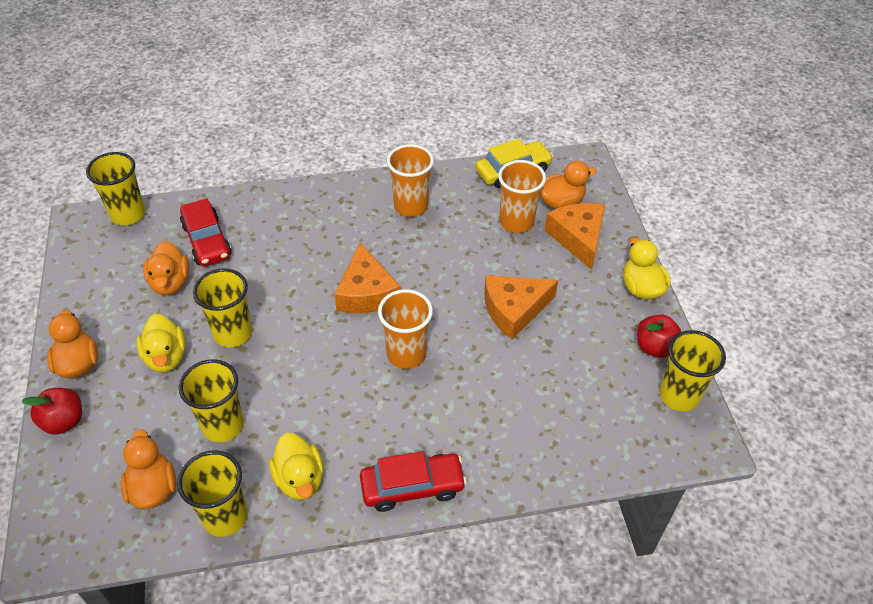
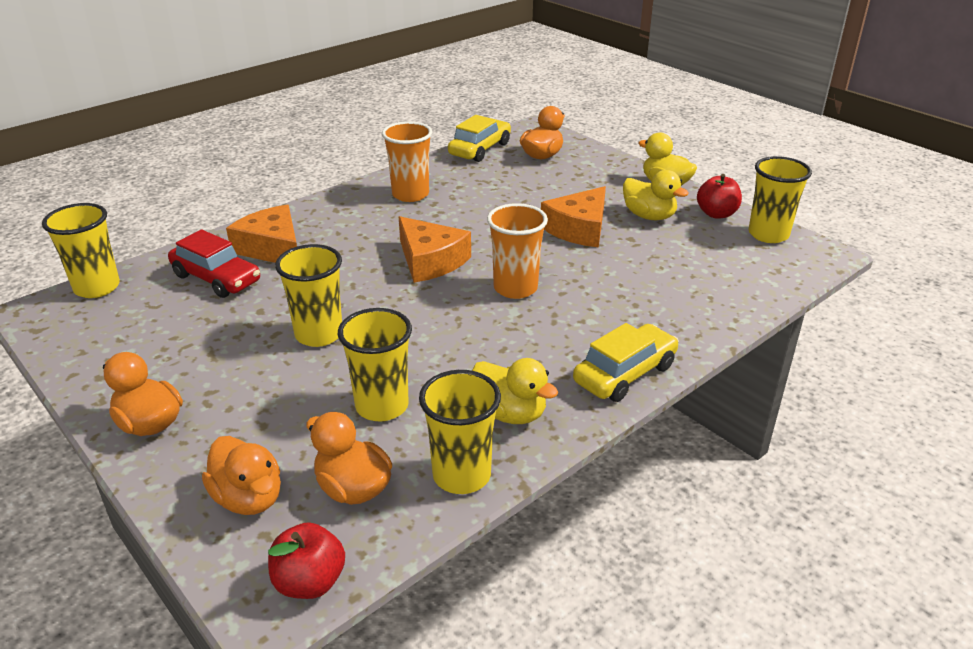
camera: 30 degrees left, 15 degrees down
(64, 421) = (177, 479): red apple -> red apple (310, 582)
(166, 357) = (258, 379): yellow duck -> yellow duck (649, 216)
(170, 282) = (204, 321): orange duck -> orange duck (249, 498)
(412, 487) = (625, 374): red car -> yellow car
(516, 222) = (518, 177): orange cup -> none
(578, 238) = (581, 172): orange cheese -> orange cheese (272, 248)

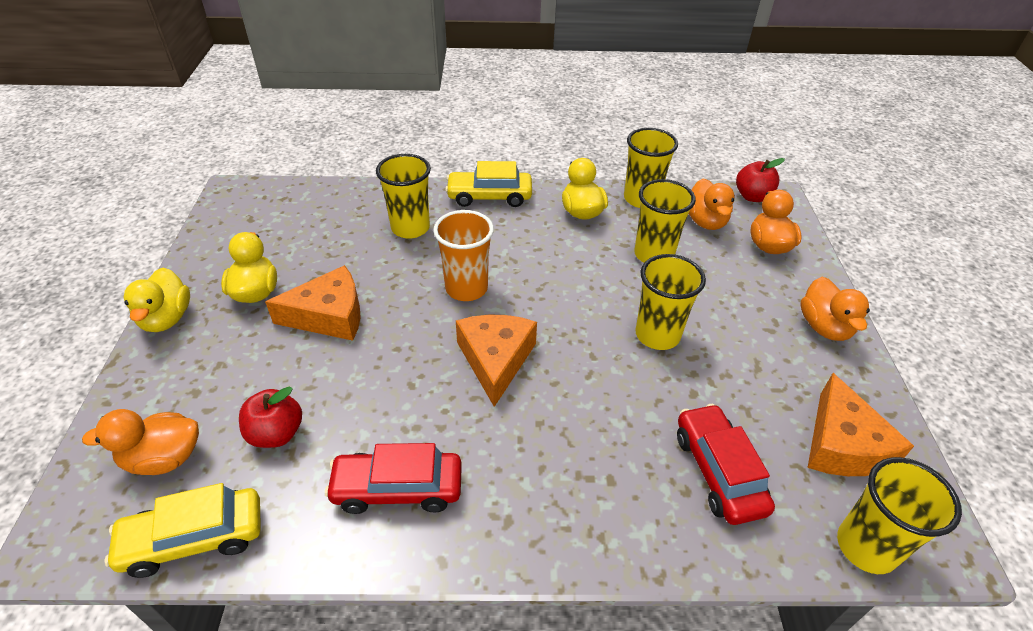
camera: 140 degrees left, 10 degrees up
(272, 248) = (632, 488): orange cheese -> orange cheese (843, 444)
(410, 194) = (397, 488): orange cup -> red car
(716, 214) = (209, 261): red apple -> red apple (276, 433)
(768, 234) = (225, 222): yellow cup -> yellow cup (410, 228)

